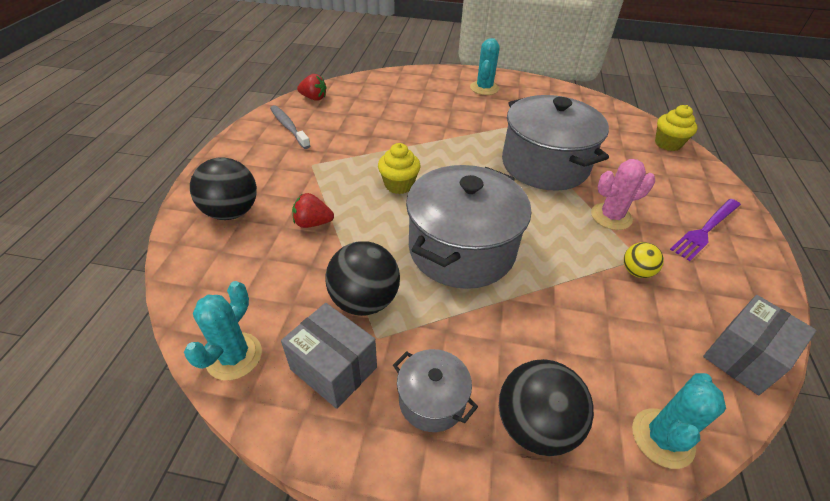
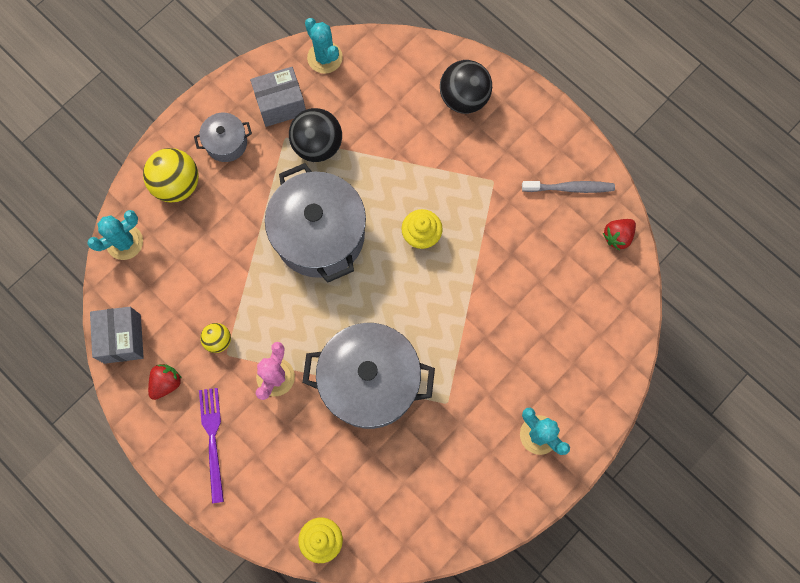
camera: 125 degrees right, 30 degrees up
(313, 223) = (414, 148): red strawberry -> red strawberry (166, 383)
(535, 425) = (177, 184): black ball -> yellow ball
(662, 438) = (124, 242): turquoise cactus -> turquoise cactus turned 75 degrees clockwise

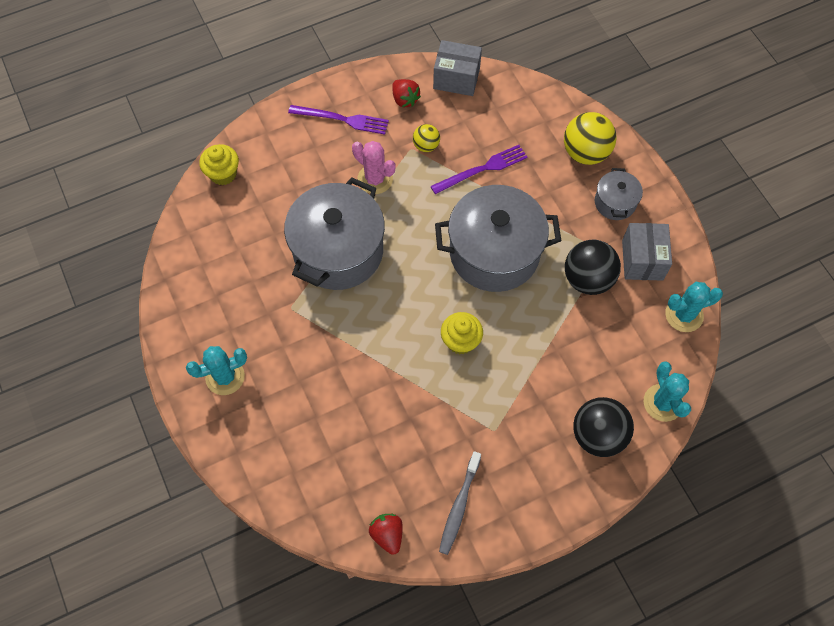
camera: 110 degrees right, 10 degrees down
(124, 242) = (543, 100): turquoise cactus -> turquoise cactus (663, 403)
(228, 276) = (482, 169): none -> purple fork

